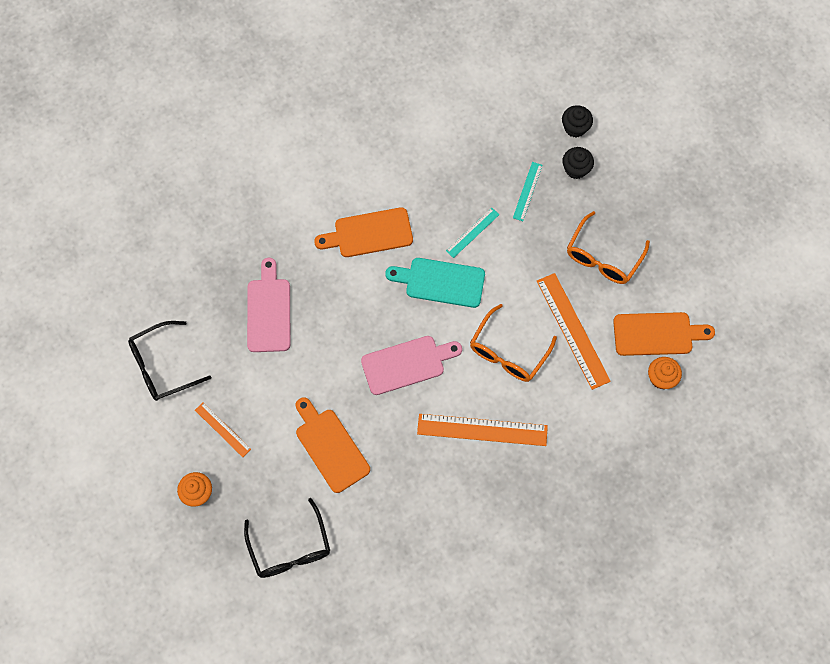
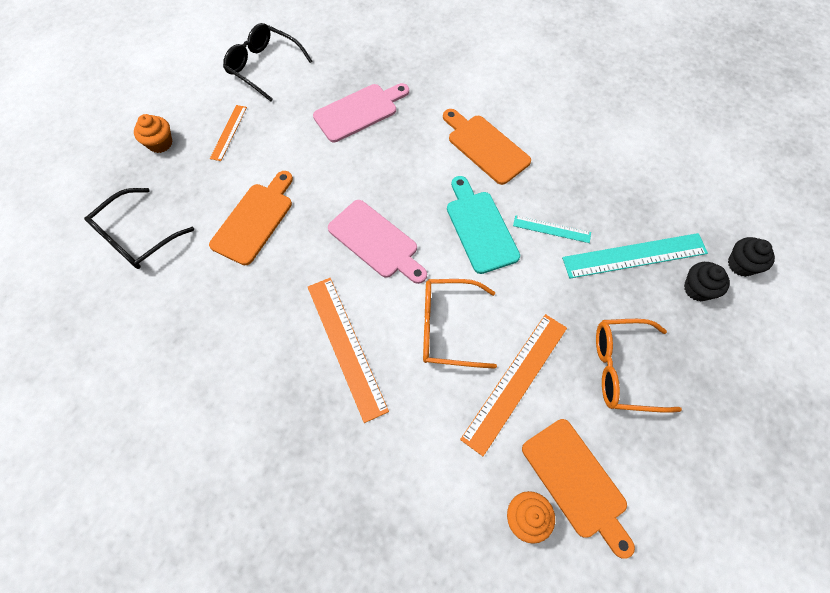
camera: 60 degrees right, 5 degrees down
(527, 191) = (634, 256): turquoise ruler -> turquoise ruler, size x1.84

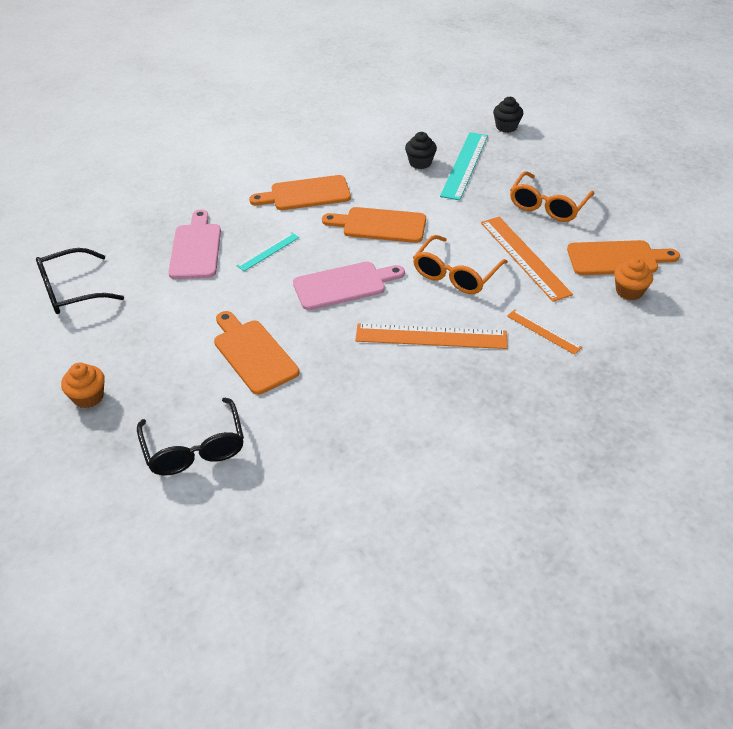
camera: 60 degrees left, 20 degrees down
(229, 132) = (129, 341): orange ruler -> orange ruler (543, 331)
(480, 228) = (380, 225): turquoise cutting board -> orange cutting board
(551, 229) = (411, 192): turquoise ruler -> turquoise ruler (268, 251)
(697, 289) = (511, 151): black cupcake -> black cupcake (420, 163)

